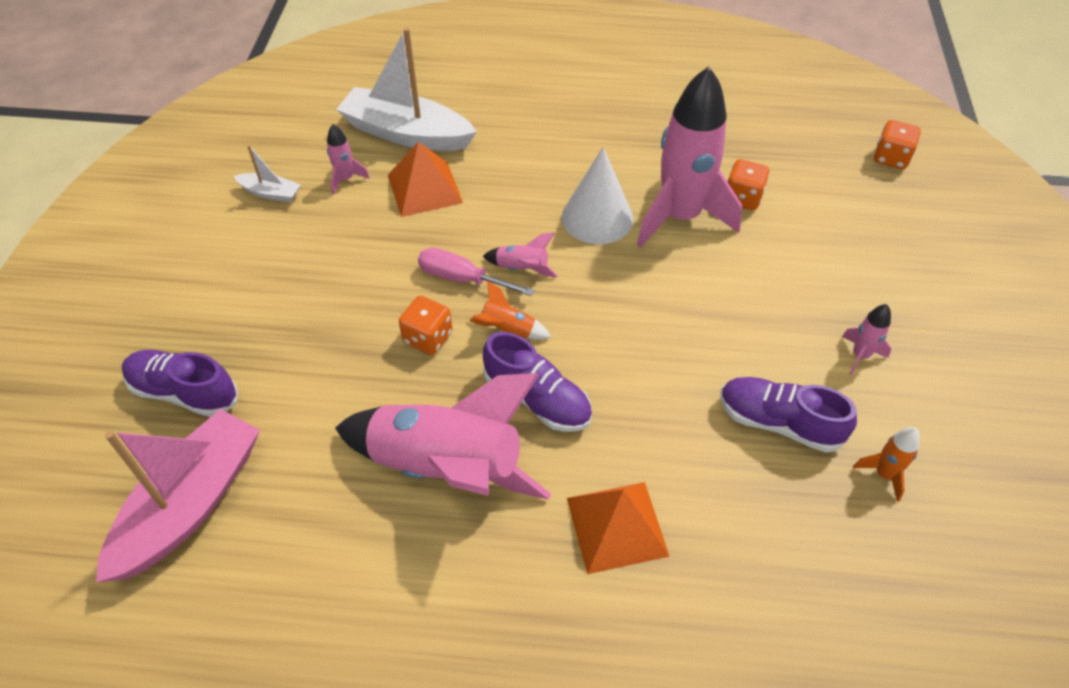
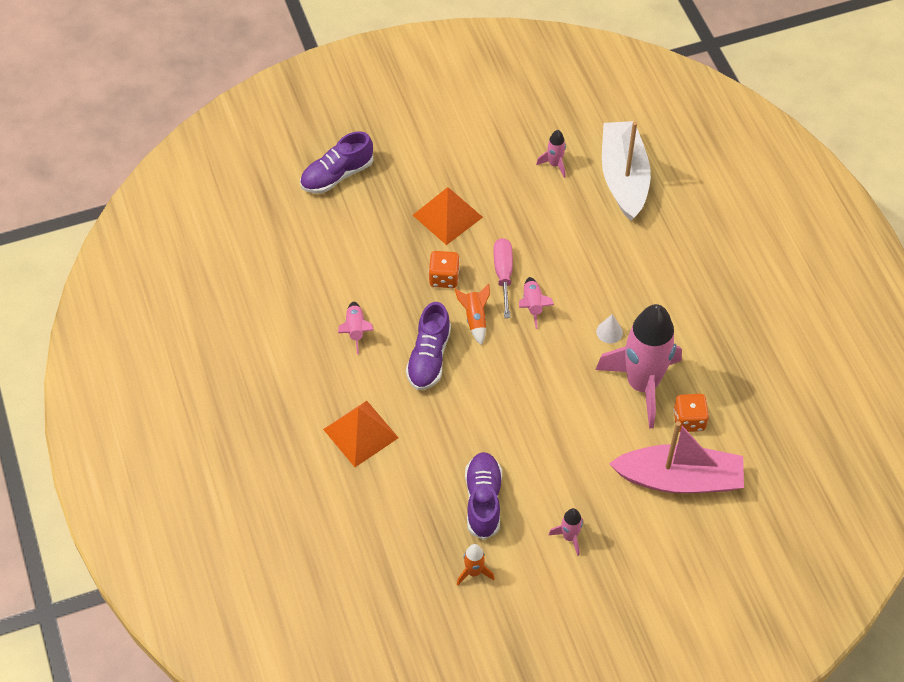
camera: 65 degrees right, 5 degrees up
(184, 392) = (337, 175): purple shoe -> purple shoe turned 120 degrees counterclockwise
(191, 504) = (270, 220): pink boat -> pink boat (679, 479)
(270, 193) = (515, 129): white boat -> none
(424, 188) = (574, 215): orange pyramid -> orange pyramid (447, 216)
(446, 467) = (355, 330): pink rocket -> pink rocket, size x0.41
(597, 217) = (609, 332): white cone -> white cone, size x0.45
(891, 158) = (805, 515): orange dice -> none

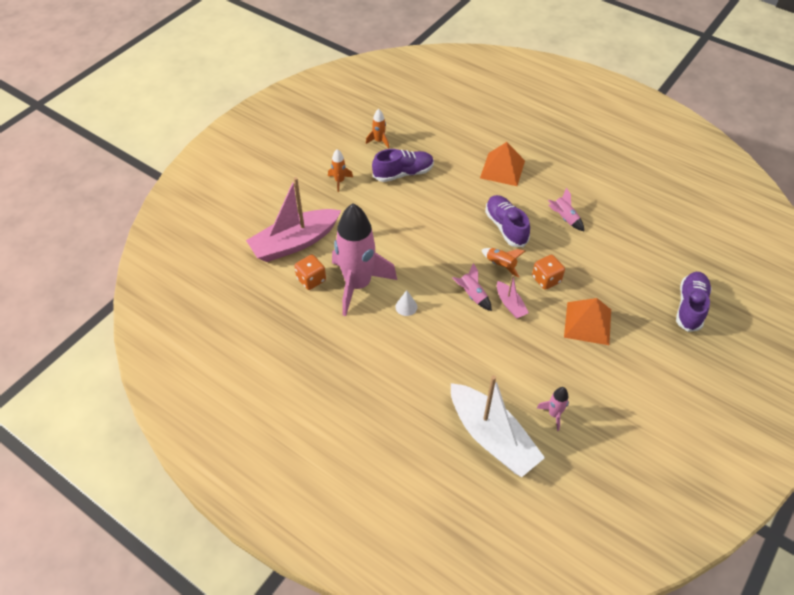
camera: 145 degrees right, 5 degrees down
(483, 500) = (403, 173): purple shoe -> purple shoe turned 75 degrees counterclockwise
(503, 274) = (510, 304): pink screwdriver -> pink boat
(569, 537) = (339, 181): pink rocket -> orange rocket

